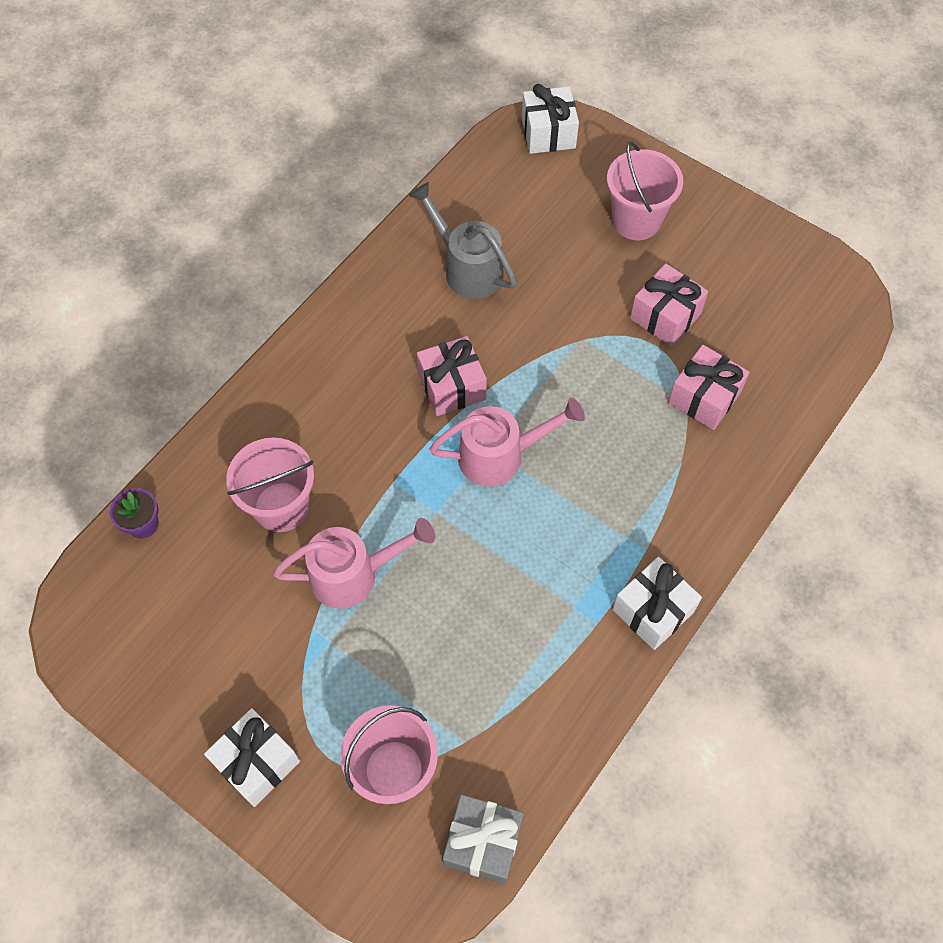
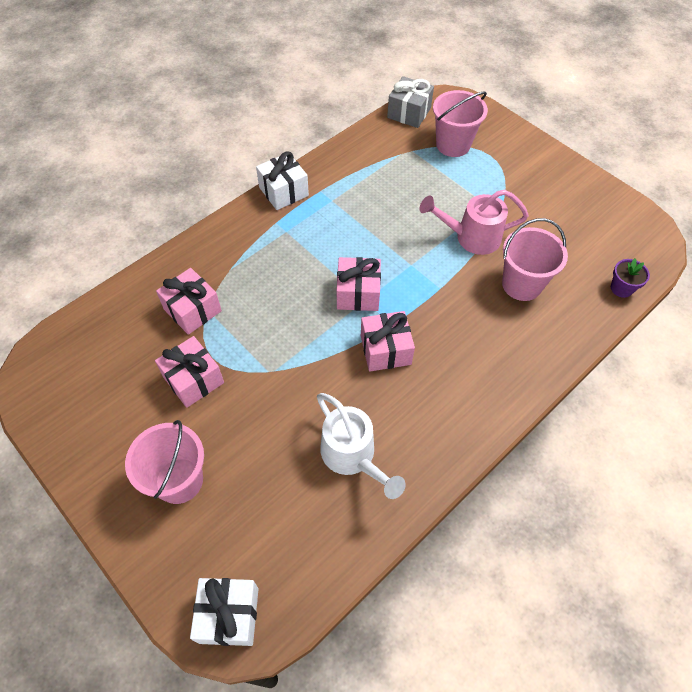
camera: 170 degrees left, 5 degrees down
(257, 762) = (530, 158): white gift -> none
(467, 268) = (353, 456): grey watering can -> white watering can
(500, 456) = (358, 293): pink watering can -> pink gift

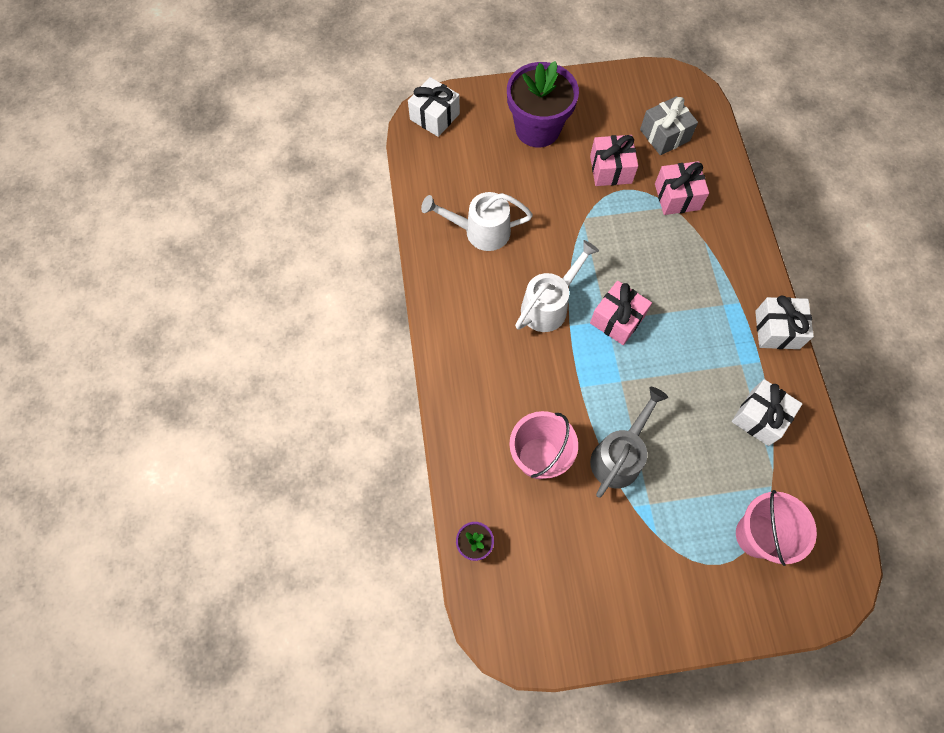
camera: 125 degrees right, 10 degrees up
(179, 480) = (537, 129): pink bucket -> purple flower pot
(367, 174) = (760, 417): none -> white gift
(385, 350) = (549, 305): pink gift -> white watering can
(409, 113) = (837, 526): grey gift -> grey gift (664, 135)
(471, 237) = (619, 456): pink watering can -> grey watering can

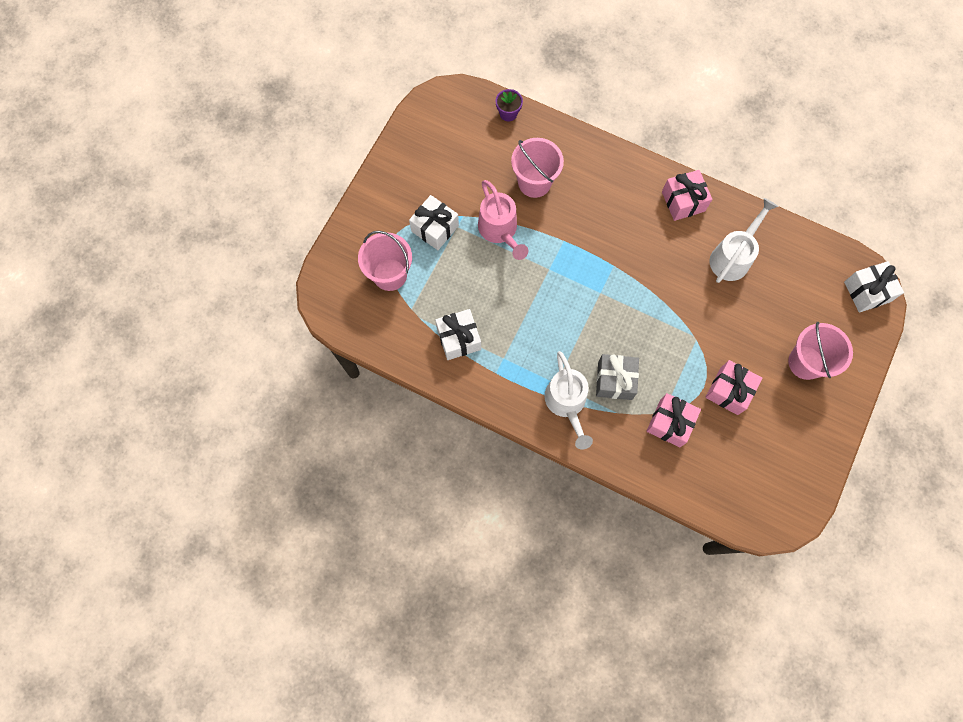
camera: 125 degrees right, 5 degrees up
(537, 129) = (805, 362): purple flower pot -> pink bucket
(549, 305) = (639, 262): white watering can -> white watering can (567, 404)
(617, 319) = (596, 300): pink gift -> pink gift (683, 201)
(619, 456) = (500, 231): grey watering can -> pink watering can
(664, 135) = (736, 460): grey gift -> grey gift (614, 380)
(777, 330) = (510, 405): white gift -> white gift (435, 228)

